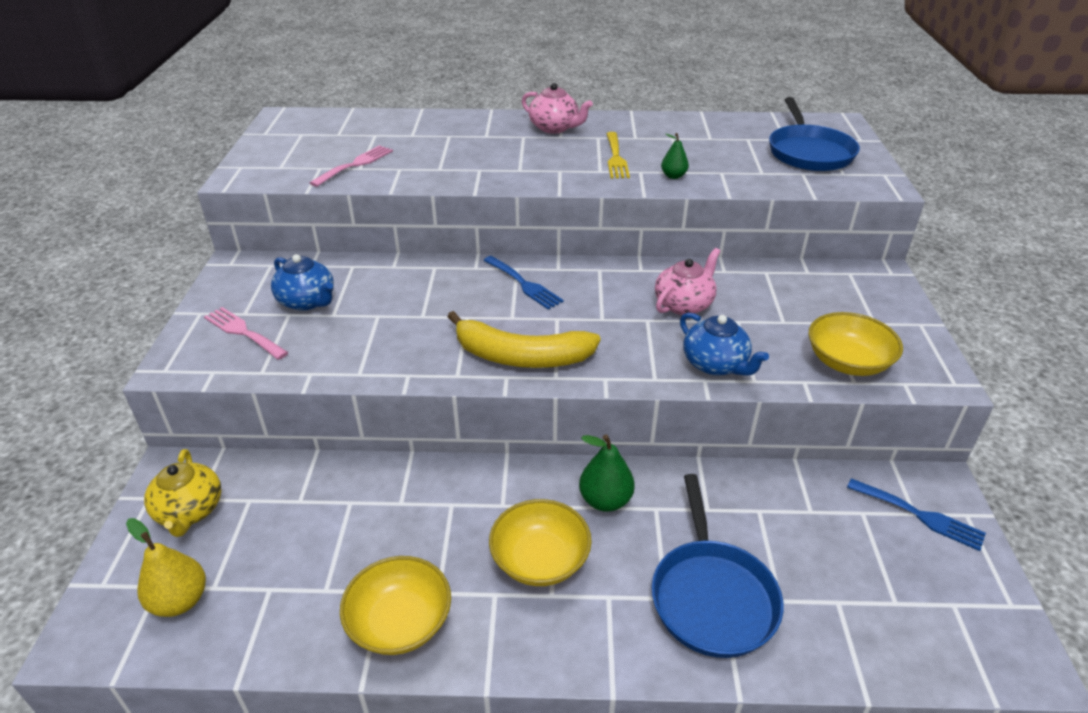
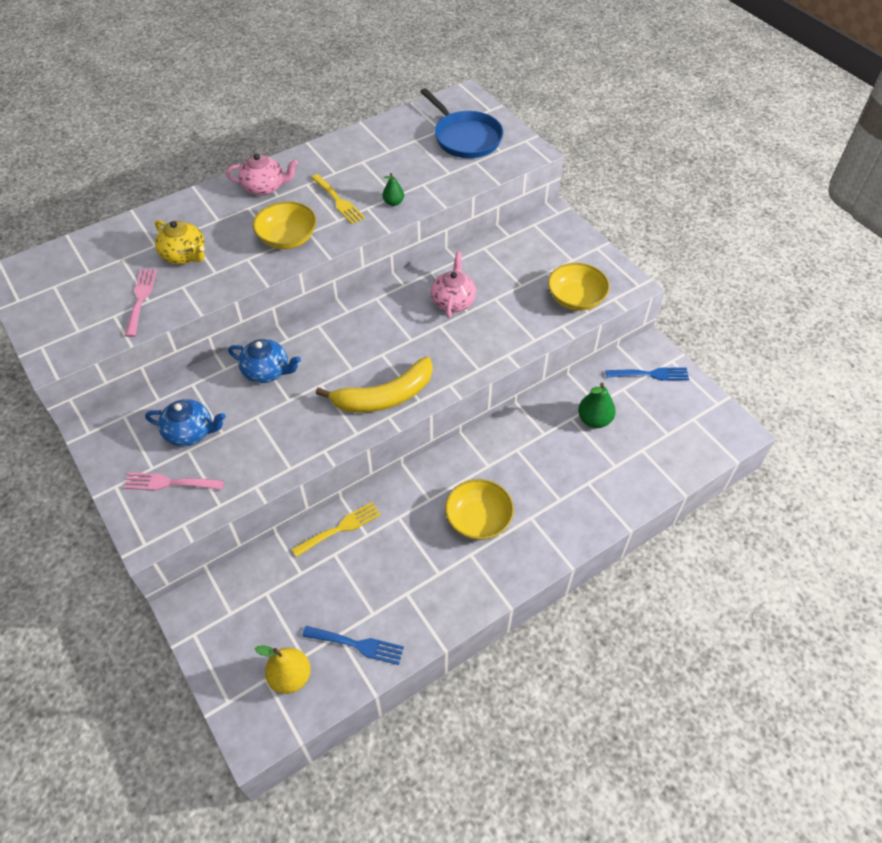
camera: 35 degrees left, 15 degrees up
(190, 511) = (233, 624): yellow teapot -> yellow teapot (184, 255)
(381, 480) = (340, 528): none -> yellow fork
(400, 622) = (432, 603): yellow bowl -> yellow bowl (287, 238)
(524, 284) = (335, 337): blue fork -> blue fork (357, 645)
(605, 500) = (485, 461): green pear -> green pear (594, 420)
(712, 596) = (581, 484): blue pan -> none
(715, 364) = (505, 339): blue teapot -> blue teapot (267, 371)

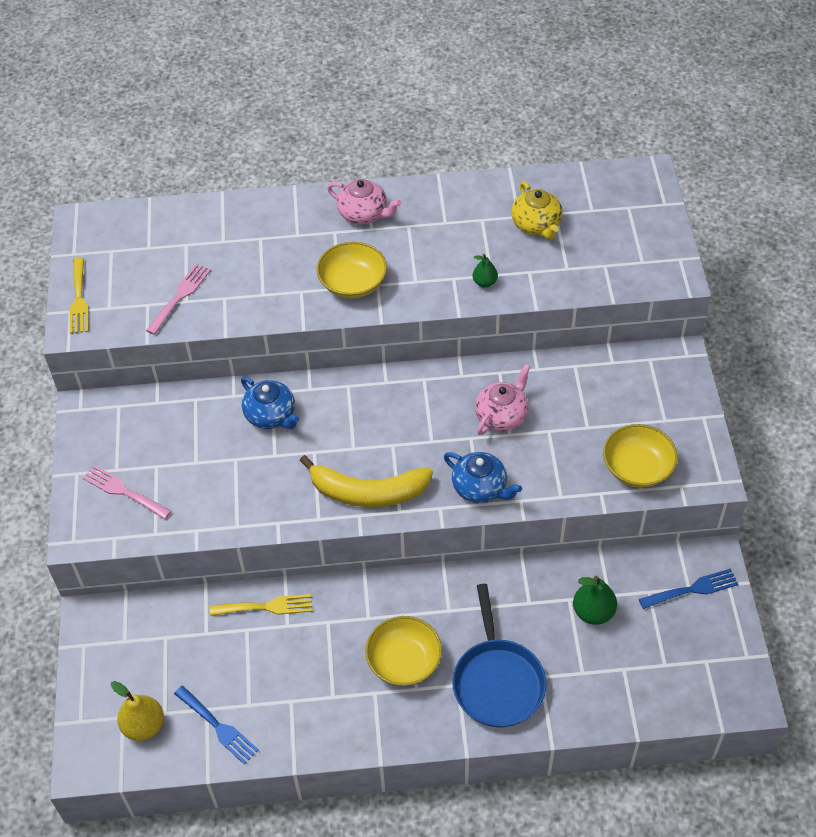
camera: 30 degrees right, 0 degrees up
(184, 255) = (244, 263): yellow teapot -> yellow teapot (536, 225)
(190, 432) = (168, 448): blue teapot -> blue teapot (480, 488)
(338, 201) = (428, 259): yellow fork -> yellow fork (79, 299)
(465, 137) = (613, 230): blue pan -> blue pan (497, 681)
(651, 374) = (692, 589): blue fork -> blue fork turned 45 degrees counterclockwise

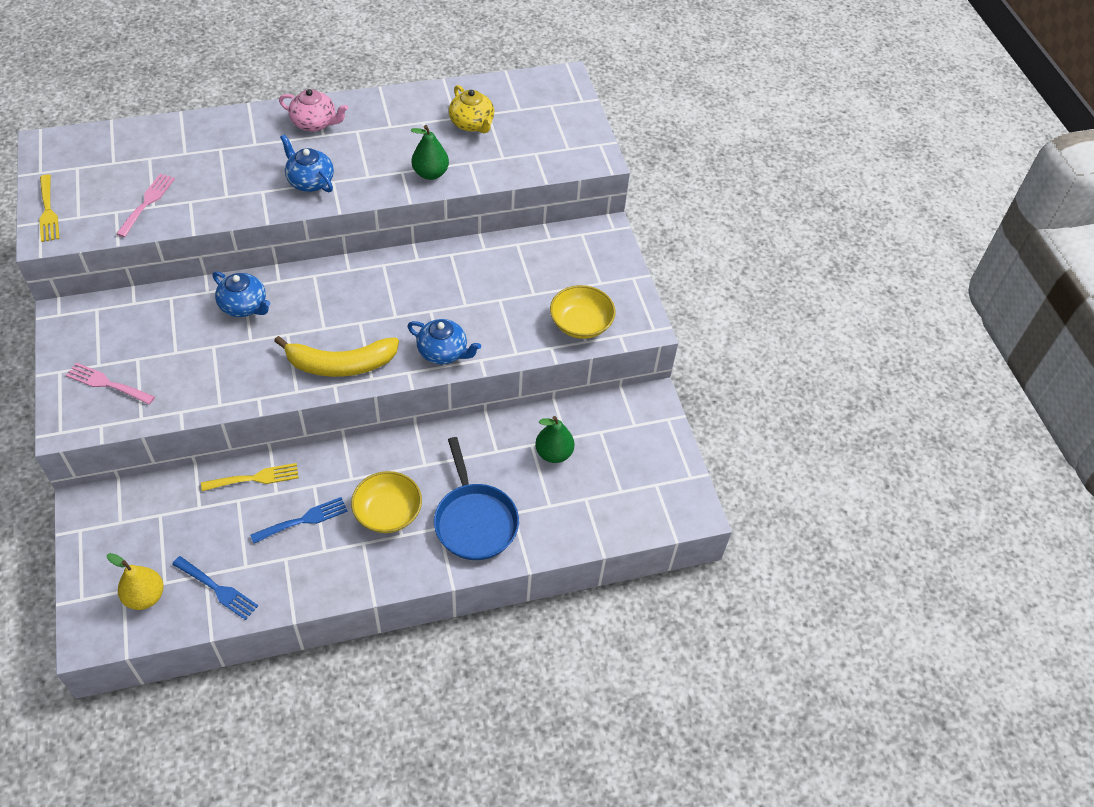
camera: 15 degrees left, 0 degrees up
(353, 283) = (310, 181): yellow bowl -> blue teapot
(484, 282) = (430, 173): green pear -> green pear, size x1.63
(502, 415) = (456, 290): pink teapot -> none
(692, 589) = (638, 426): blue fork -> blue fork (304, 520)

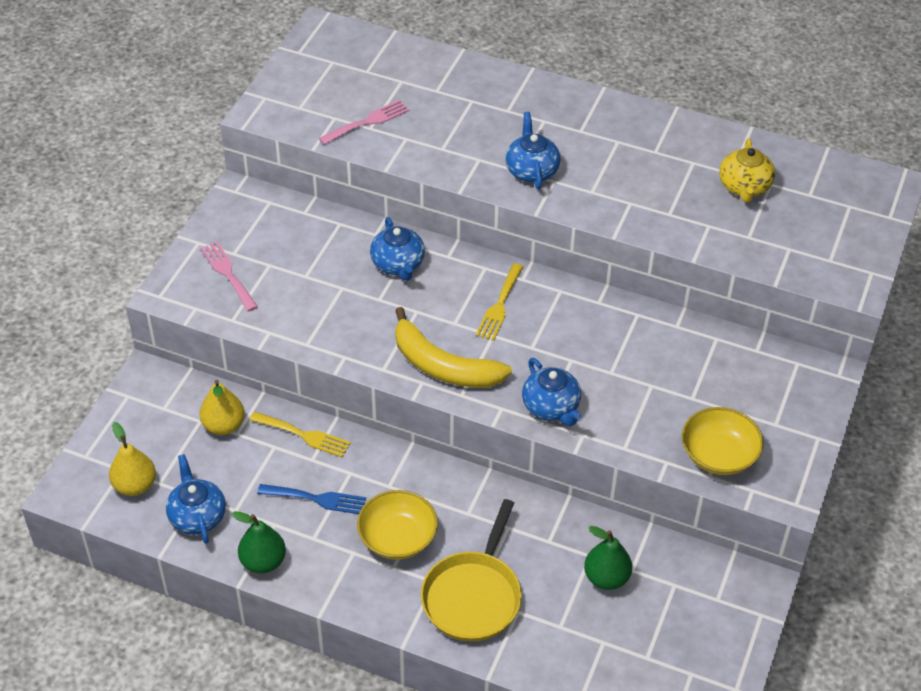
camera: 40 degrees right, 5 degrees down
(48, 211) = (278, 91): yellow fork -> yellow fork (499, 305)
(183, 507) = (224, 425): none -> yellow pear
(218, 589) = (197, 516): blue fork -> blue teapot
(315, 123) = (582, 115): pink teapot -> none
(430, 173) = (658, 218): green pear -> green pear (263, 561)
(474, 521) = (473, 596): blue pan -> yellow pan

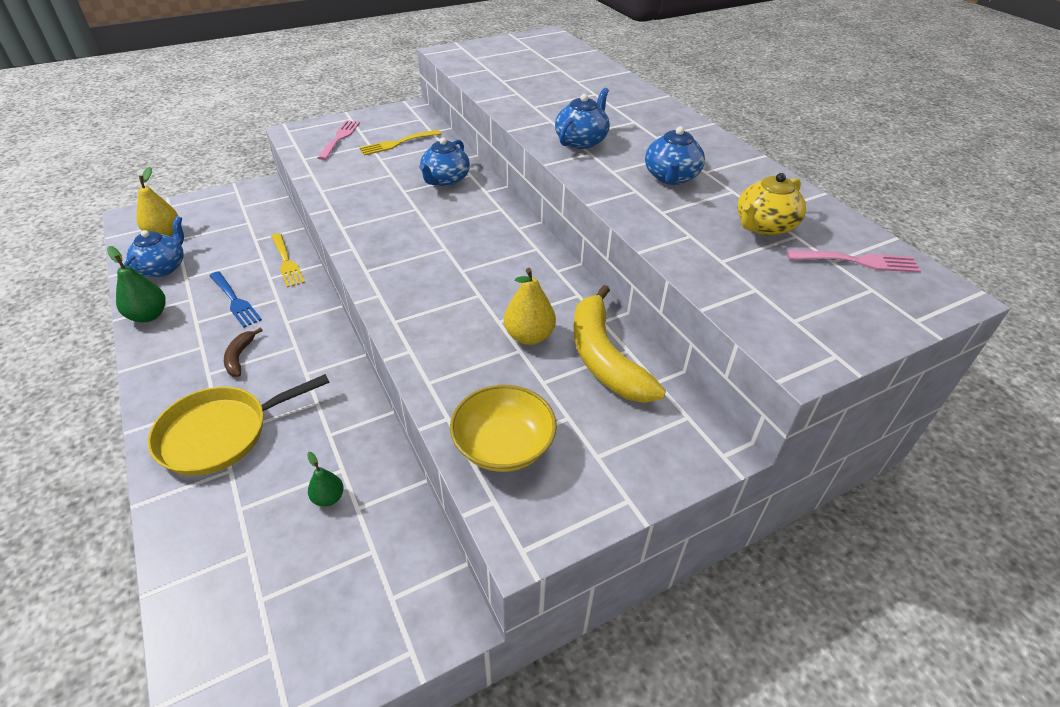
camera: 40 degrees right, 5 degrees down
(224, 425) = (255, 231): yellow pear -> yellow pear (529, 336)
(368, 122) = (505, 78): pink fork -> pink fork (858, 261)
(397, 538) = (239, 357): yellow bowl -> brown banana
(443, 366) = (382, 247): yellow banana -> yellow banana (604, 358)
(499, 305) = (477, 234): yellow fork -> yellow fork (397, 143)
(551, 407) = (415, 316): blue teapot -> blue teapot (671, 177)
(606, 578) = (328, 498): green pear -> green pear, size x0.61

